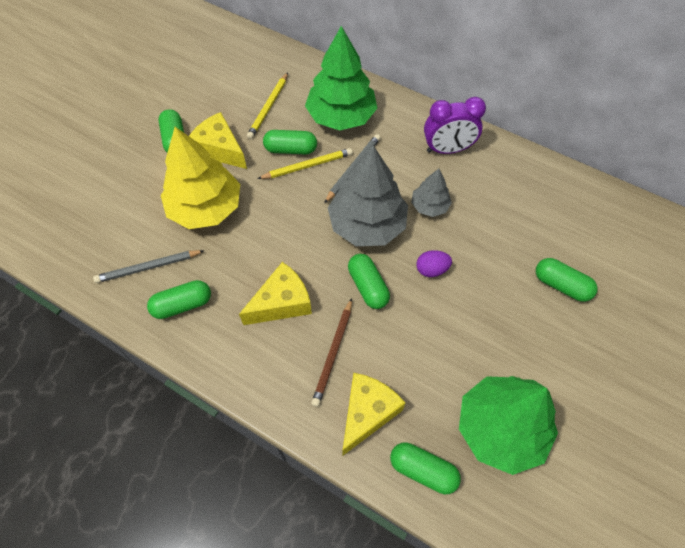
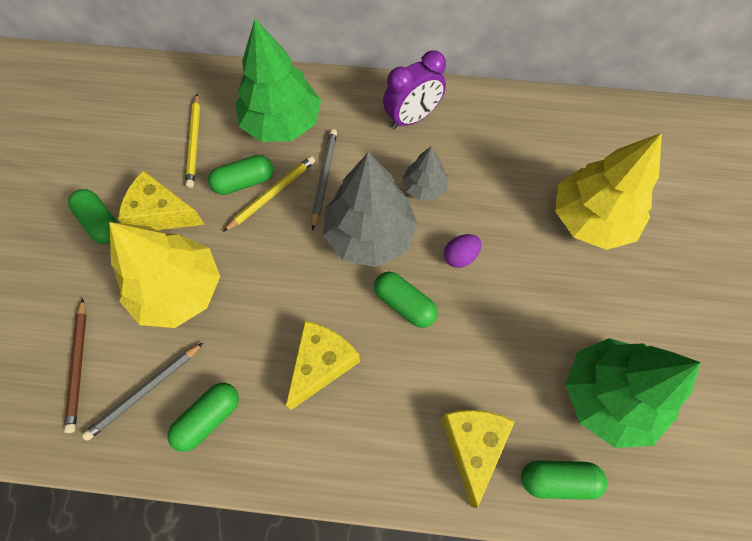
camera: 25 degrees left, 5 degrees up
(333, 353) = (405, 395): brown pencil -> brown pencil (79, 366)
(561, 285) = (591, 219): green capsule -> yellow tree

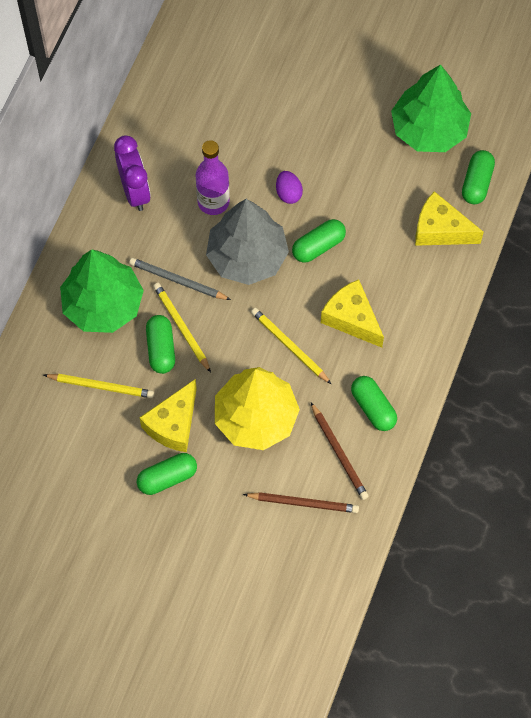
camera: 75 degrees left, 0 degrees up
(145, 392) = (339, 453): grey pencil -> brown pencil
(271, 303) = (289, 346): none -> yellow pencil
(424, 187) = (213, 202): grey tree -> purple bottle
(591, 219) = (283, 85): yellow tree -> none

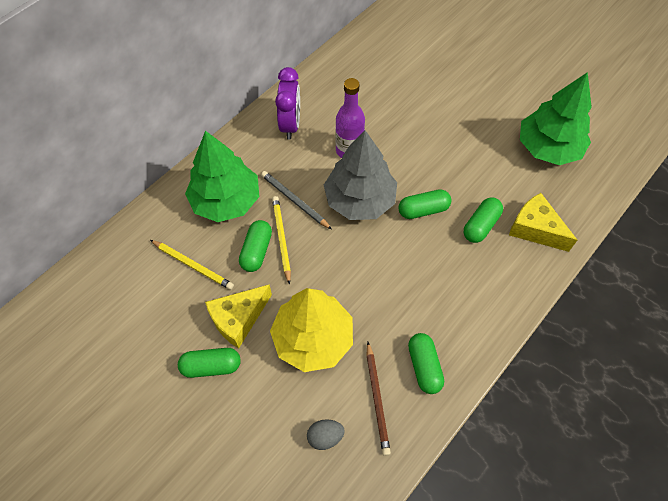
camera: 20 degrees right, 5 degrees down
(288, 193) = (413, 162): purple egg -> none
(289, 346) = (367, 285): yellow pencil -> none
(303, 503) = (325, 436): brown pencil -> grey egg
(351, 318) = (431, 279): yellow cheese -> none
(476, 183) = (578, 201): green capsule -> green capsule (480, 225)

